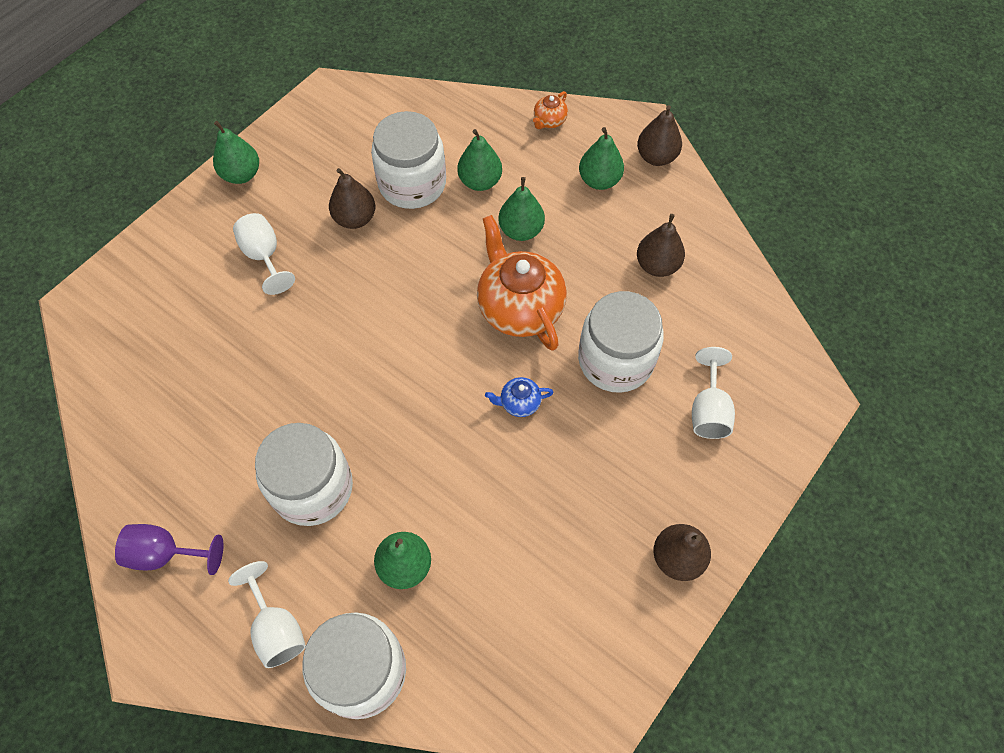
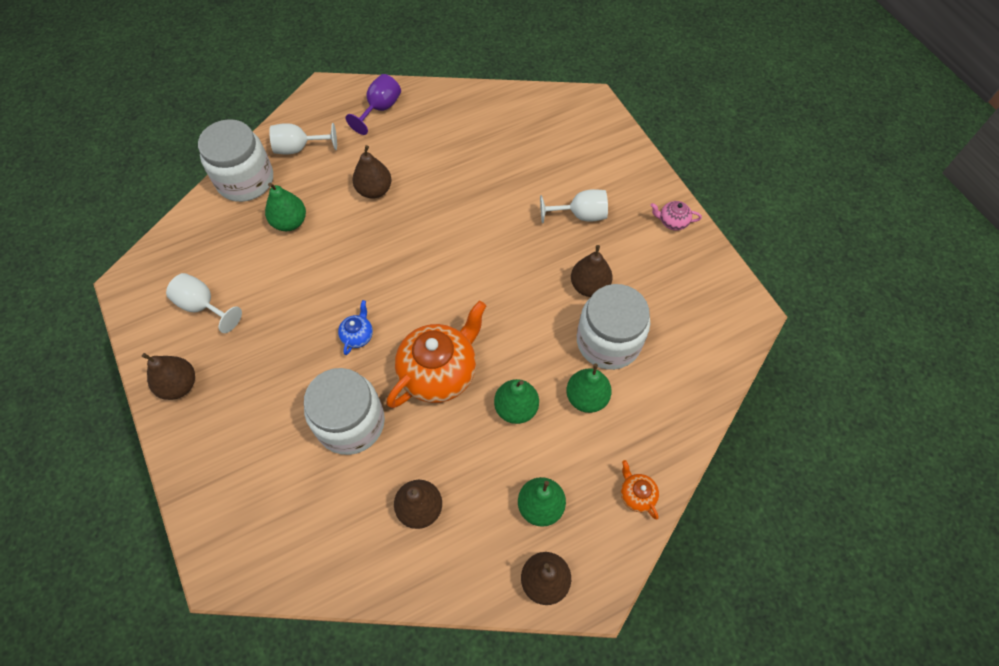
camera: 115 degrees right, 0 degrees up
(241, 174) = (672, 222): green pear -> pink teapot
(312, 488) = (374, 190): white jar -> brown pear
(519, 308) = (439, 372): orange teapot -> orange teapot turned 45 degrees counterclockwise
(708, 410) = (265, 472): white goblet -> white goblet (203, 306)

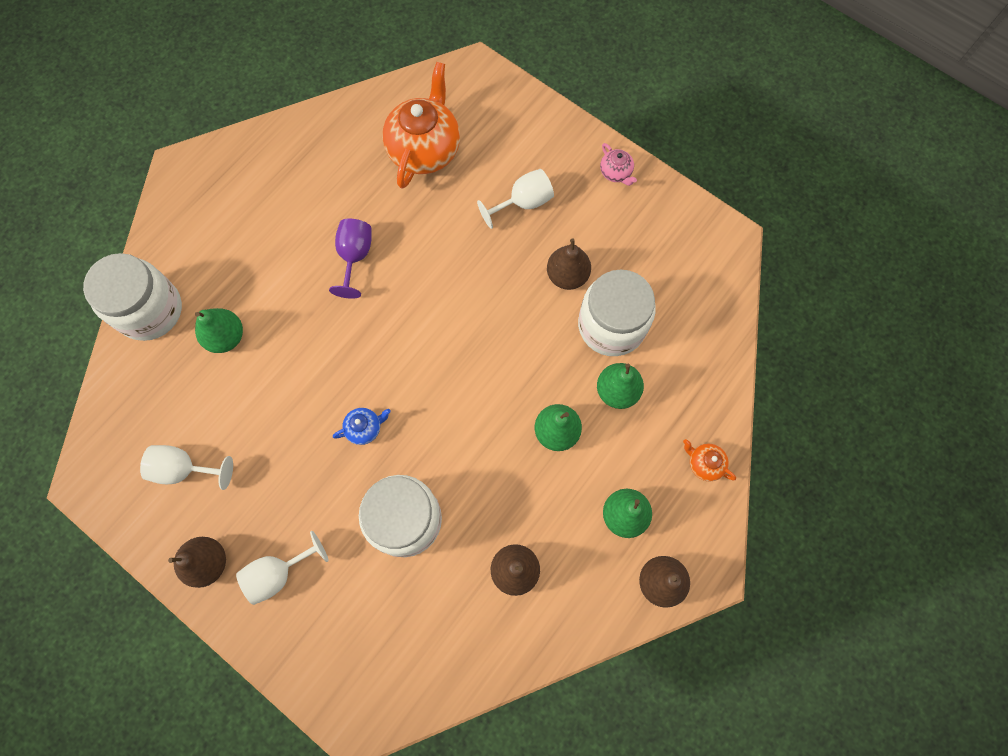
camera: 25 degrees left, 10 degrees up
(299, 148) = (189, 248): white goblet -> white goblet (278, 573)
(358, 335) = (364, 428): blue teapot -> blue teapot turned 75 degrees clockwise
(374, 190) = (298, 263): brown pear -> none
(380, 109) = (254, 166): purple goblet -> purple goblet (355, 257)
(439, 372) = (465, 429): orange teapot -> orange teapot (424, 149)
(672, 222) = (616, 173): pink teapot -> pink teapot turned 105 degrees counterclockwise

